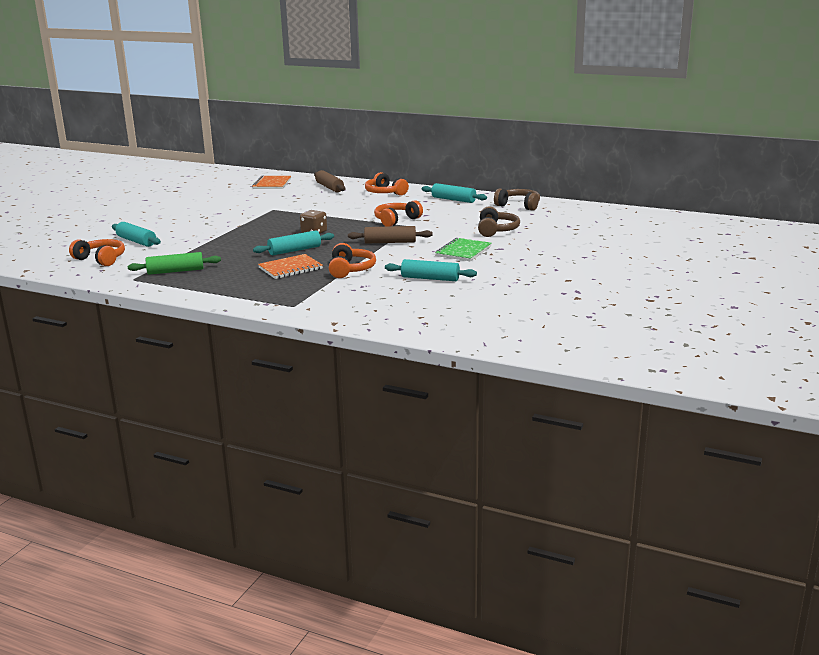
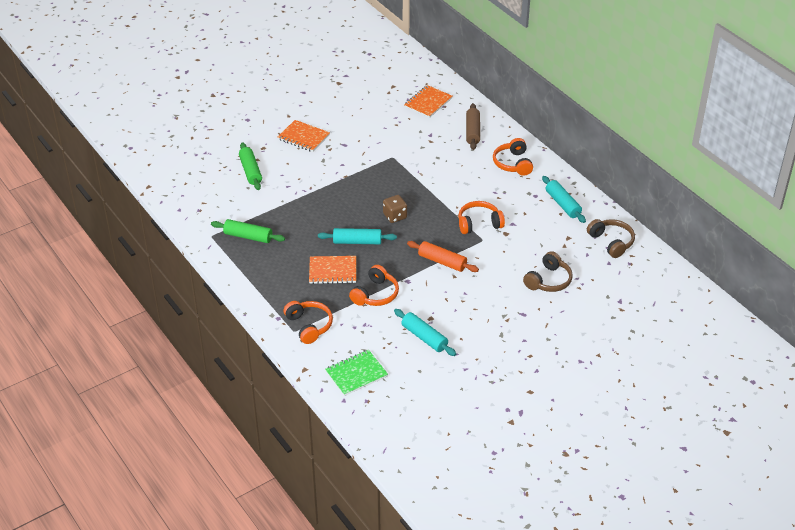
camera: 30 degrees right, 20 degrees up
(101, 259) = (208, 192): orange headphones -> orange headphones (309, 326)
(136, 241) = (250, 171): turquoise rolling pin -> green rolling pin
(172, 217) = (303, 137): none -> orange notebook
(390, 242) = (442, 262): brown rolling pin -> orange rolling pin
(463, 251) = (488, 305): green notebook -> green notebook (356, 374)

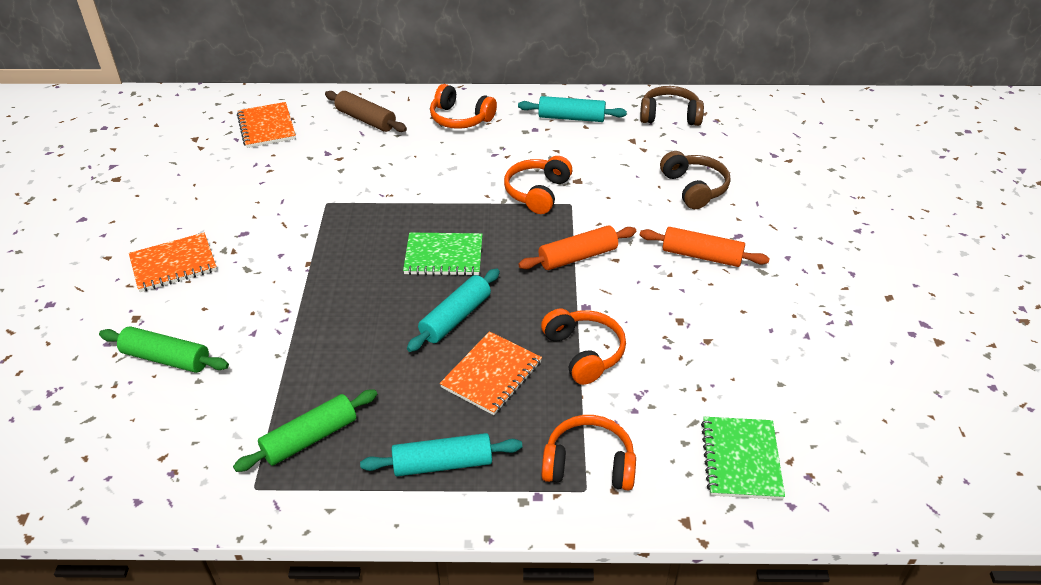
camera: 55 degrees left, 0 degrees up
(395, 216) = (443, 256): brown dice -> green notebook
(424, 337) = (714, 346): turquoise rolling pin -> turquoise rolling pin (442, 464)
(490, 306) = (702, 255): none -> orange rolling pin

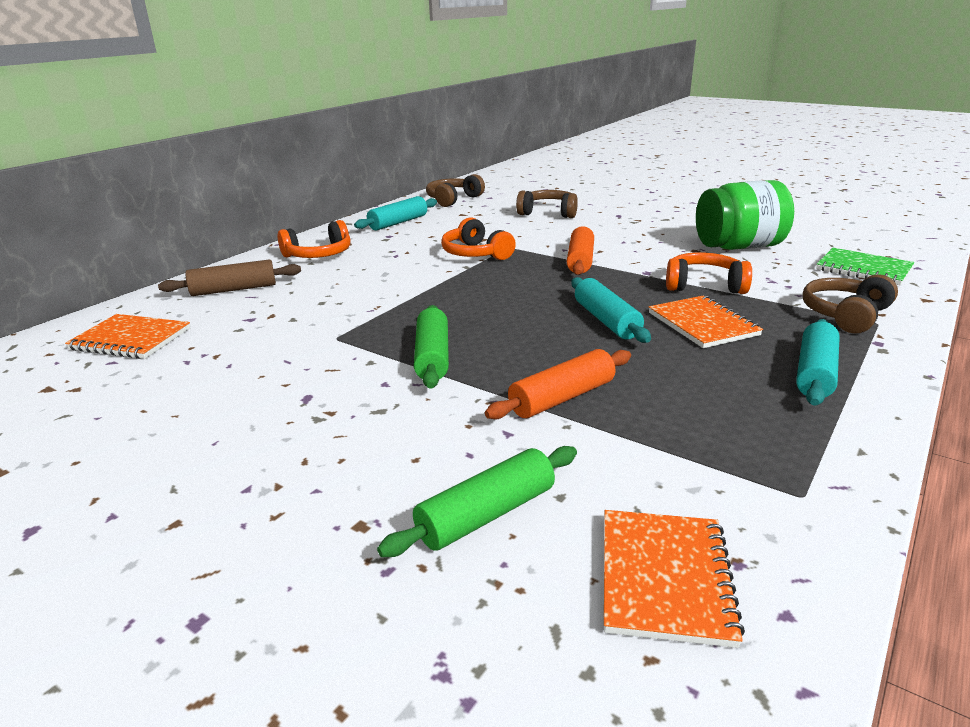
camera: 55 degrees left, 15 degrees down
(173, 264) = (288, 463): orange notebook -> orange notebook (664, 577)
(310, 438) = (732, 437): green rolling pin -> green rolling pin (432, 356)
(443, 256) = (510, 305): green notebook -> none
(589, 464) = (845, 315): orange headphones -> brown headphones
(702, 255) = (628, 228): orange rolling pin -> orange rolling pin (562, 397)
(722, 349) = (738, 247): none -> green jar

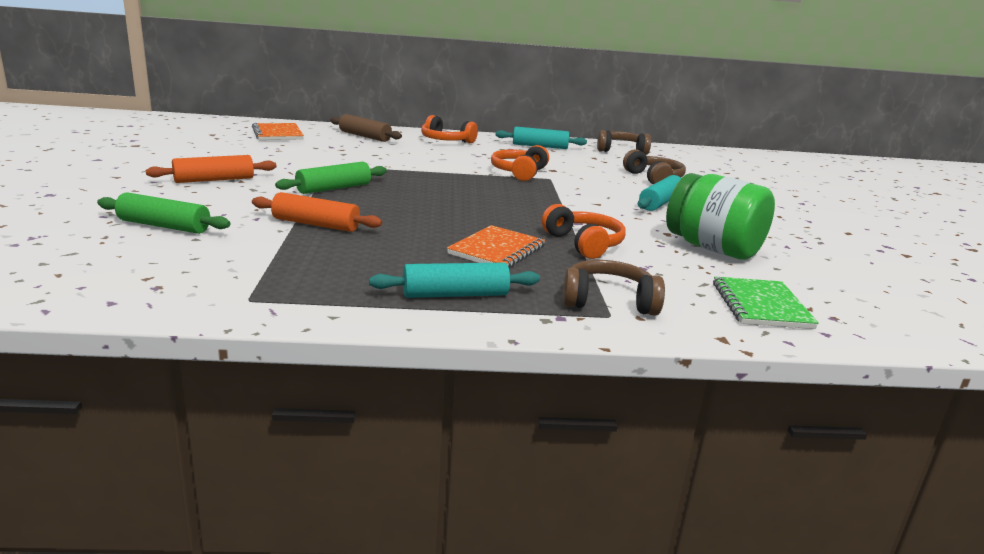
camera: 50 degrees right, 5 degrees down
(580, 260) = (563, 201): orange rolling pin -> orange rolling pin (214, 180)
(606, 320) = (456, 221): turquoise rolling pin -> turquoise rolling pin (660, 202)
(664, 577) = (130, 270): orange notebook -> none

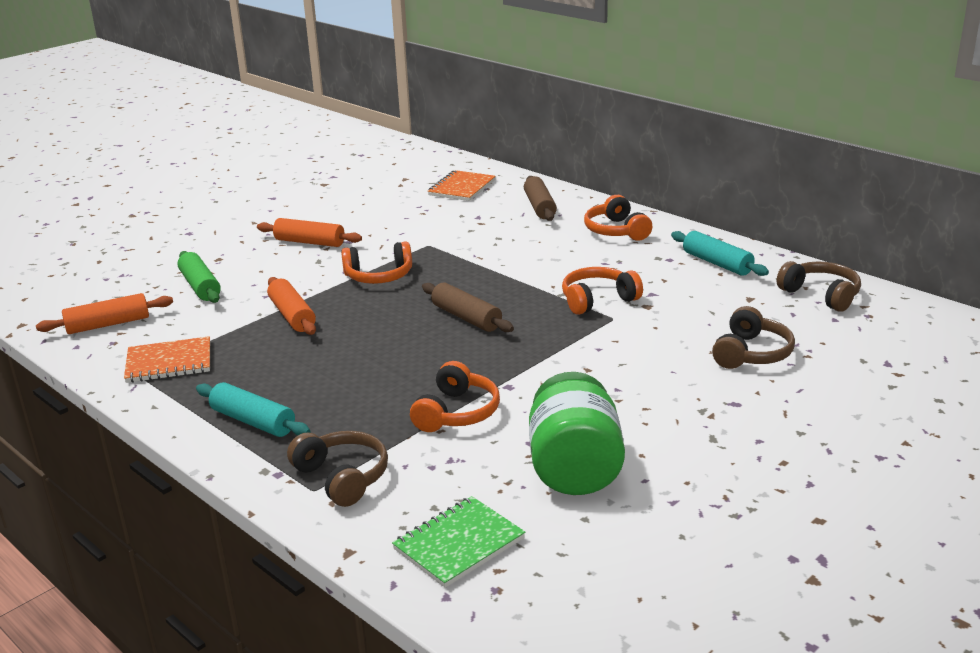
camera: 50 degrees right, 5 degrees up
(113, 276) = (108, 324): none -> orange rolling pin
(334, 188) = (379, 276): green rolling pin -> orange headphones
(460, 196) = (466, 317): none -> brown rolling pin
(497, 250) = (368, 391): orange notebook -> orange notebook (169, 362)
(660, 202) = (666, 391): turquoise rolling pin -> none

